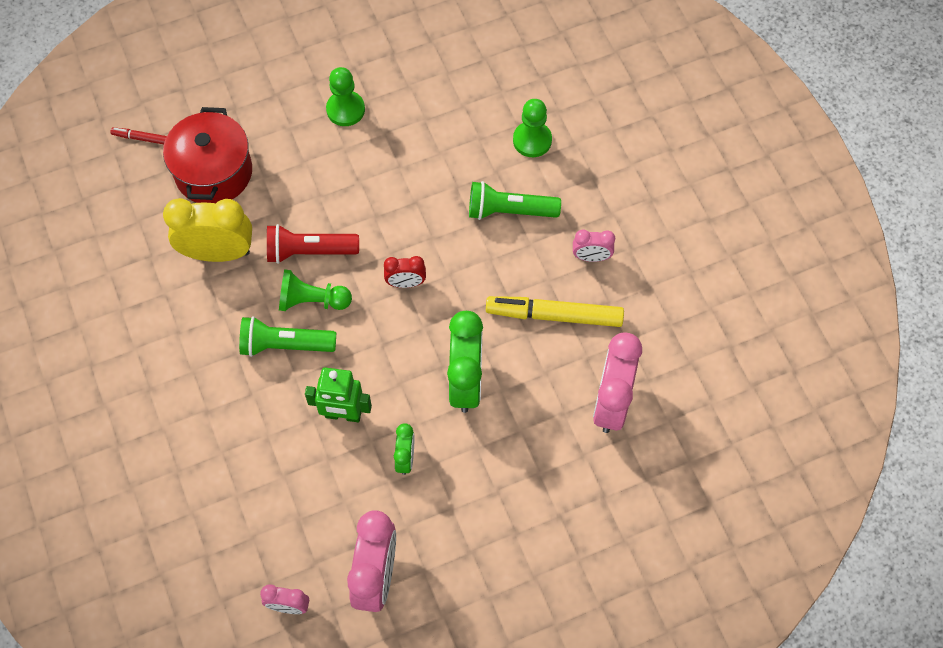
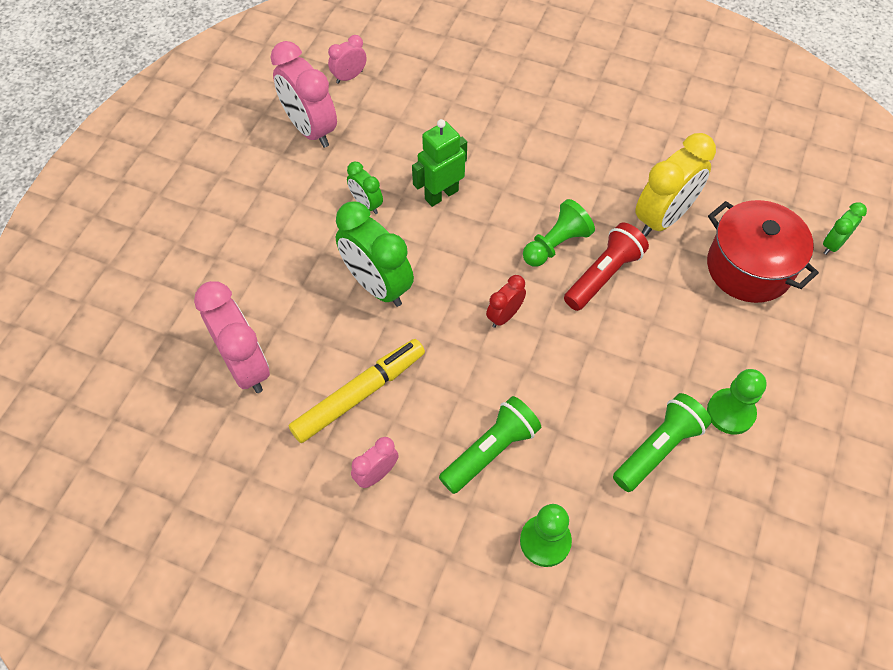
camera: 135 degrees right, 5 degrees down
(141, 138) = (833, 244): red marker -> green clock
(285, 345) = (536, 202): green flashlight -> green flashlight (658, 448)

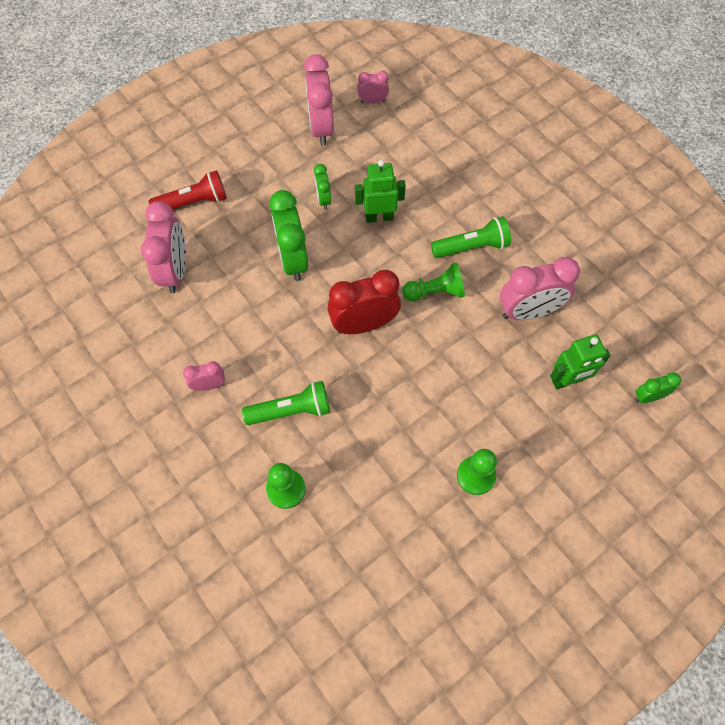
camera: 30 degrees right, 5 degrees up
(359, 394) = (233, 327): yellow marker -> none
(504, 316) = (364, 324): red clock -> red clock, size x1.94
(603, 275) = (454, 331): red flashlight -> red flashlight (193, 202)
(658, 448) = (405, 471): green flashlight -> green flashlight (472, 247)
(663, 218) = (528, 312): yellow clock -> pink clock
(749, 268) = (567, 381): red pot -> green robot

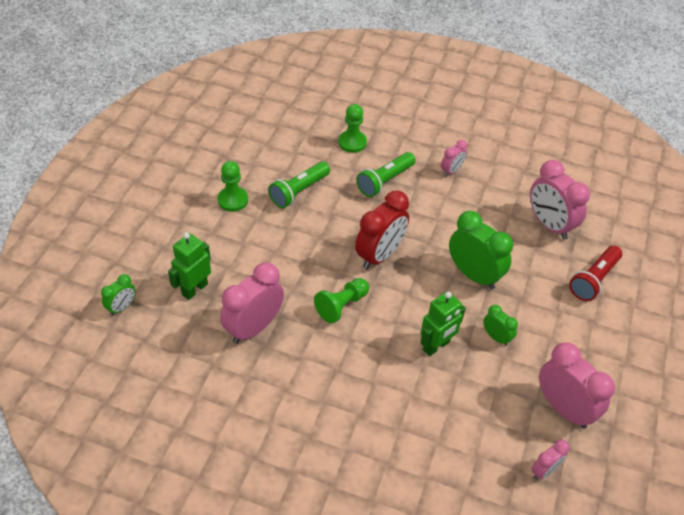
camera: 145 degrees right, 15 degrees down
(472, 247) = (336, 360): green flashlight -> green flashlight (299, 191)

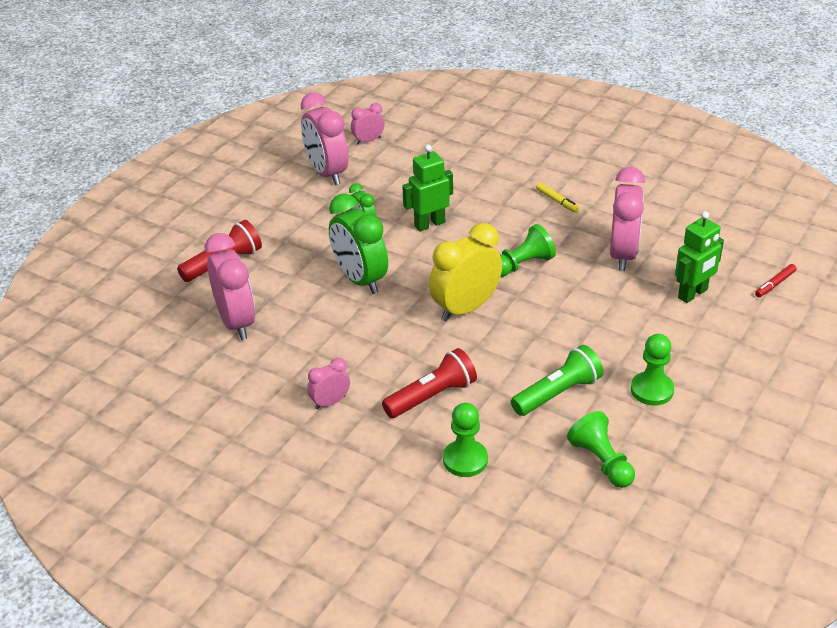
camera: 165 degrees left, 10 degrees down
(122, 307) = (775, 284): green clock -> red marker
(253, 327) = (623, 254): pink clock -> pink clock turned 45 degrees counterclockwise
(266, 149) = (601, 462): none -> green pawn
(320, 393) = (557, 201): none -> yellow marker
(380, 255) = (465, 308): red clock -> yellow clock
(385, 181) = (432, 396): green flashlight -> red flashlight

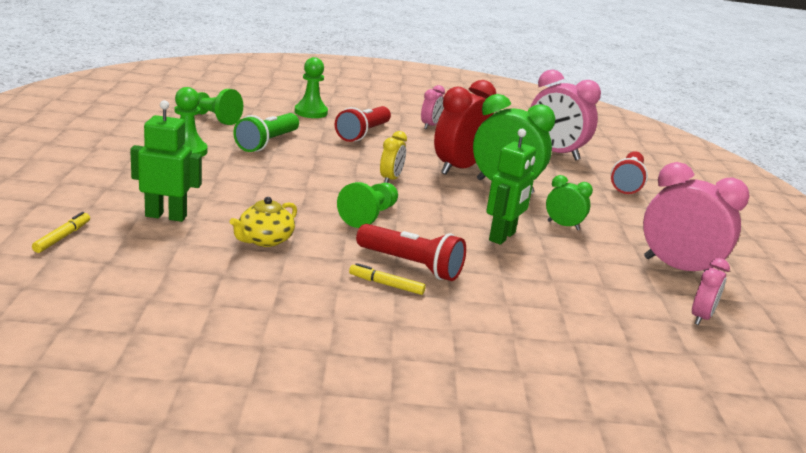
camera: 145 degrees right, 15 degrees down
(378, 314) = (458, 168): none -> red clock
(465, 308) = (391, 179): yellow clock -> yellow clock, size x0.52
(526, 212) = (411, 265): none -> red flashlight
(623, 254) = (264, 240): pink clock -> yellow teapot
(693, 294) = (166, 216): green robot -> green robot turned 75 degrees clockwise
(775, 284) = (62, 237): red marker -> yellow marker

